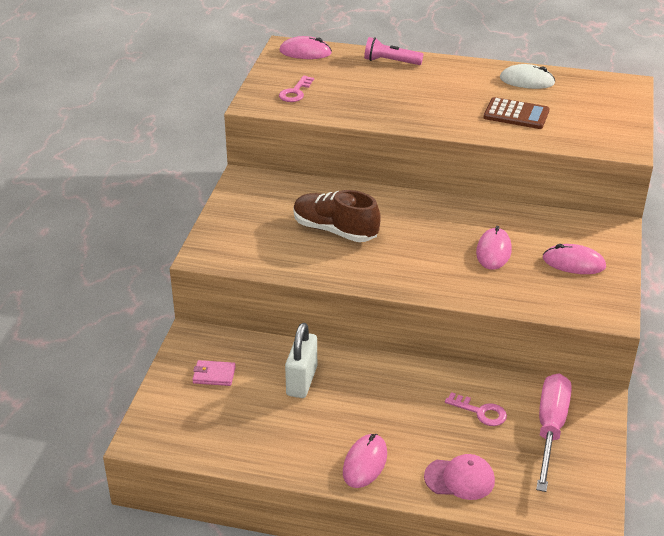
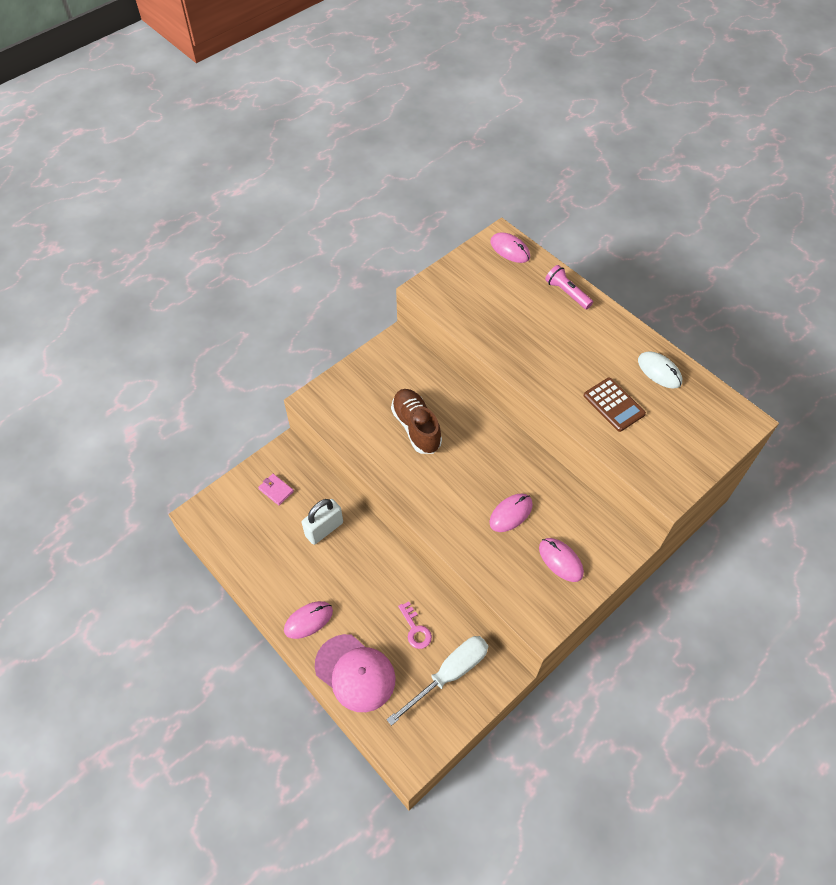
camera: 35 degrees right, 20 degrees up
(295, 92) = (464, 291): pink key -> none
(460, 479) = (355, 673): pink cap -> pink cap, size x1.60
(550, 429) = (449, 674): pink screwdriver -> white screwdriver

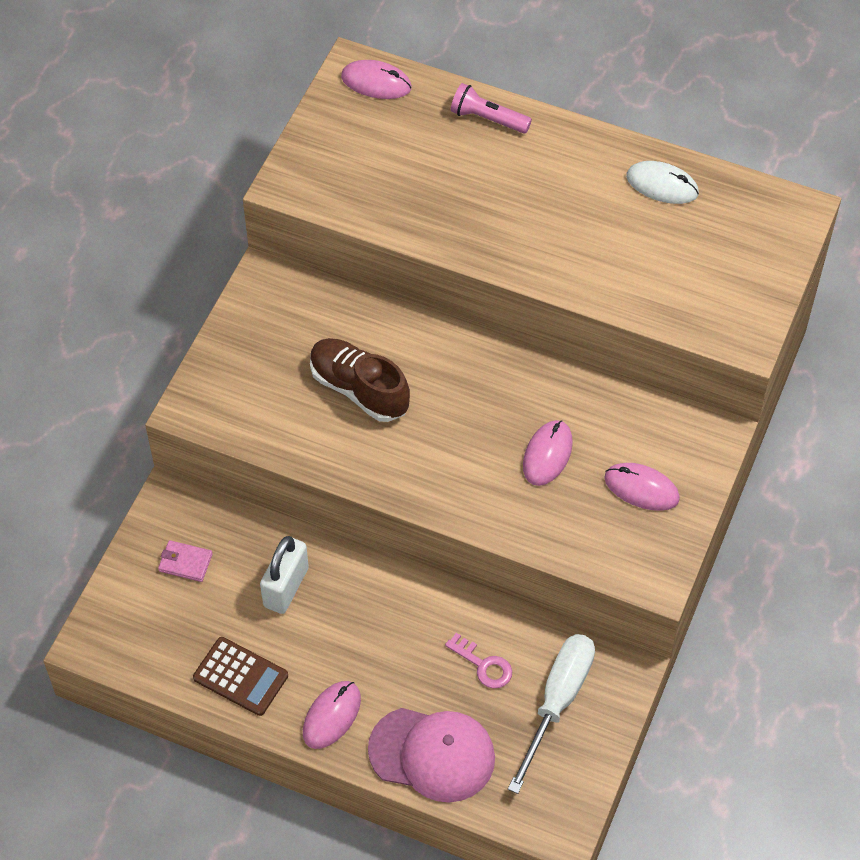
camera: 25 degrees left, 0 degrees up
(614, 405) = (624, 253): brown calculator -> brown calculator (240, 677)

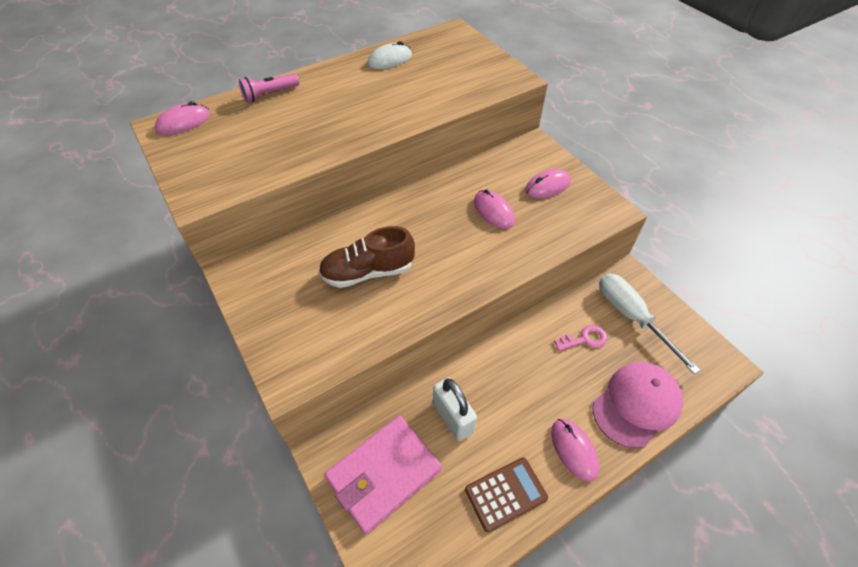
camera: 55 degrees left, 5 degrees down
(185, 562) = (384, 474): pink wallet -> pink wallet, size x2.35

